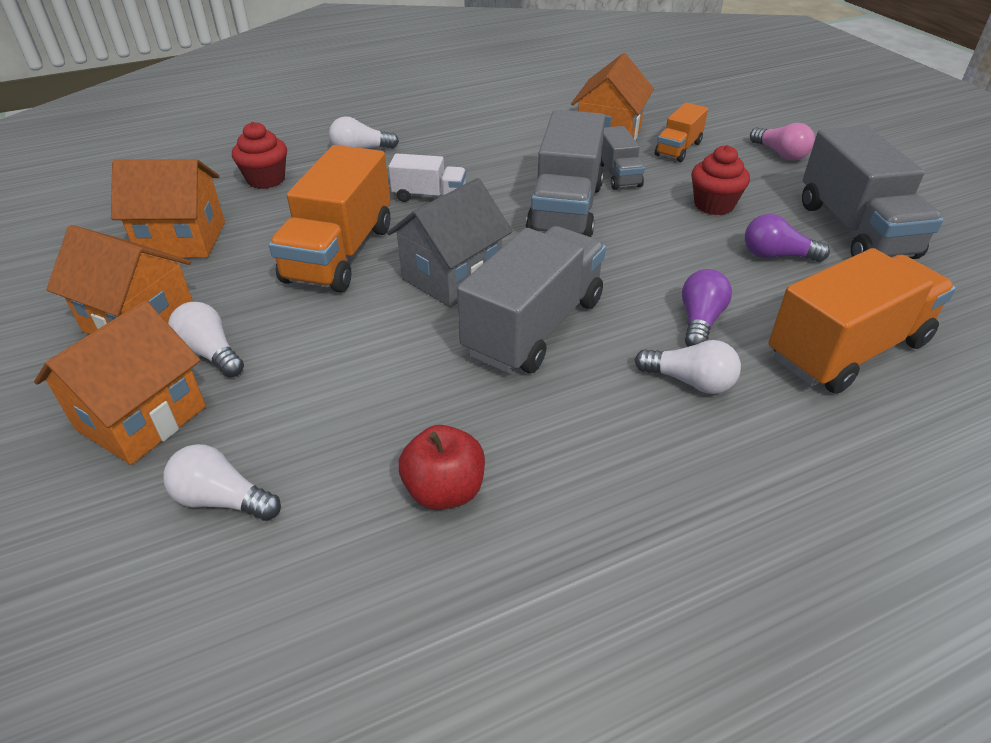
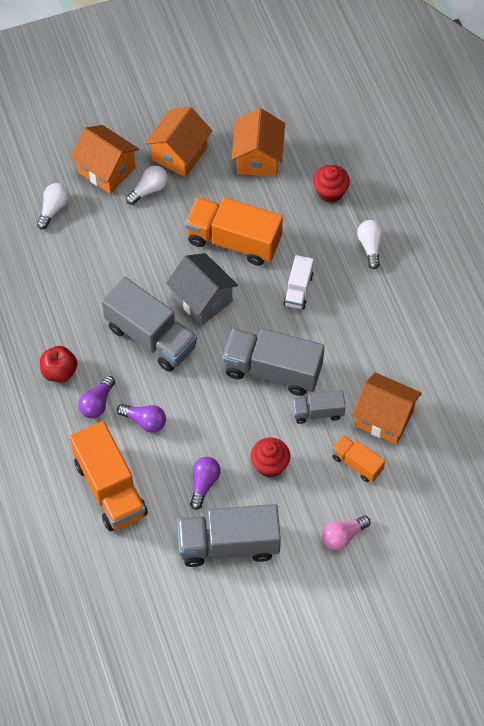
camera: 95 degrees right, 20 degrees up
(444, 491) = (45, 290): red apple -> red apple (59, 371)
(690, 381) = (97, 403): white light bulb -> purple light bulb

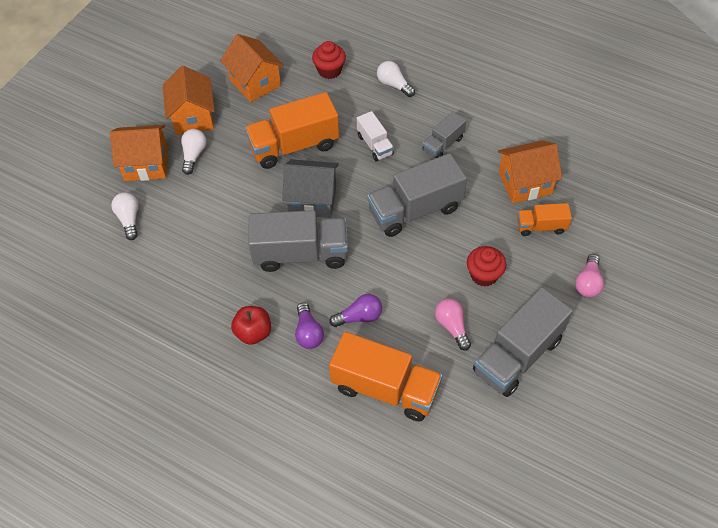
camera: 40 degrees left, 5 degrees down
(204, 484) = (452, 326): purple light bulb -> pink light bulb
(318, 412) = (477, 213): grey truck -> grey truck (443, 144)

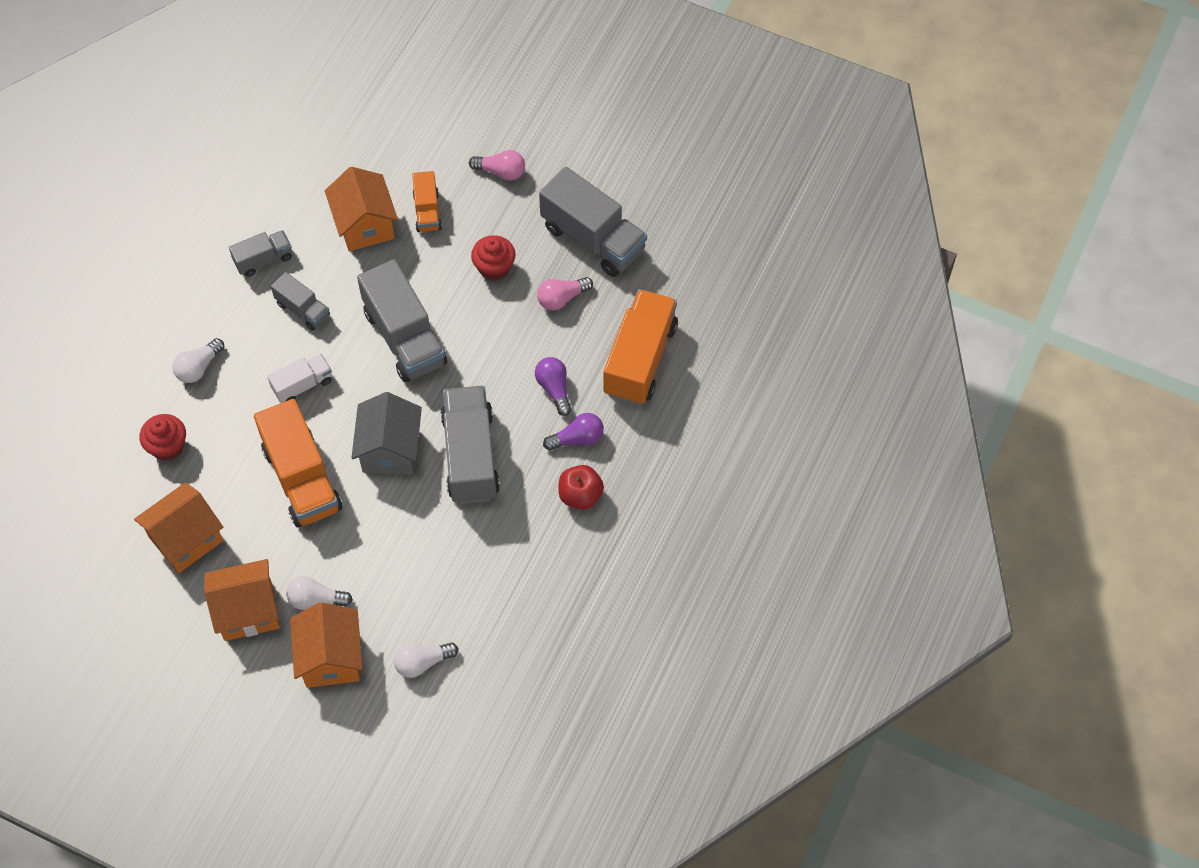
camera: 95 degrees left, 5 degrees up
(489, 119) = (263, 260): none -> grey truck

